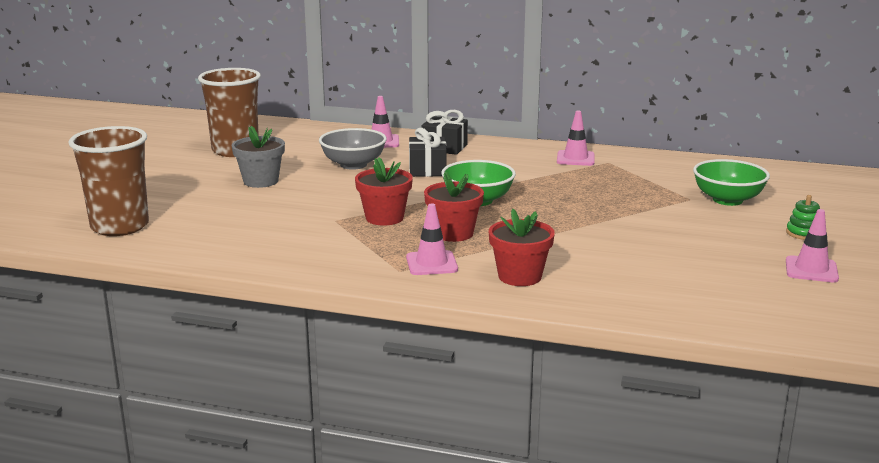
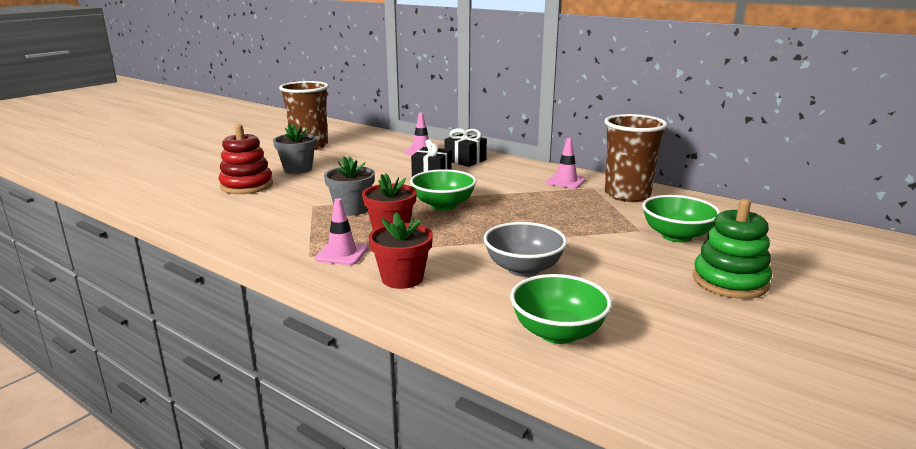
camera: 20 degrees right, 0 degrees up
(120, 226) = (160, 189): brown cup -> brown cup (627, 195)
(225, 208) = (246, 185): none -> red stacking toy
(353, 165) = (380, 165): grey bowl -> grey bowl (523, 269)
(384, 218) = (352, 209): red flower pot -> grey flower pot
(703, 297) = (558, 333): none -> green bowl
(803, 233) = (730, 281): green stacking toy -> green stacking toy, size x1.99
(811, 270) = (706, 323): pink traffic cone -> none

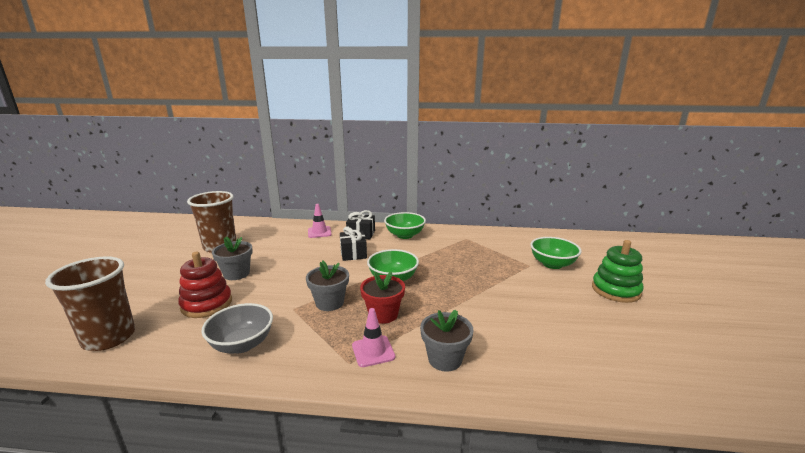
camera: 30 degrees left, 0 degrees up
(402, 278) = (445, 359): red flower pot -> grey flower pot
(523, 269) = (508, 320): grey bowl -> grey bowl (242, 344)
(558, 333) = (590, 368): green bowl -> green bowl (404, 235)
(566, 181) = (445, 237): pink traffic cone -> none
(627, 195) = (491, 239): brown cup -> brown cup (109, 338)

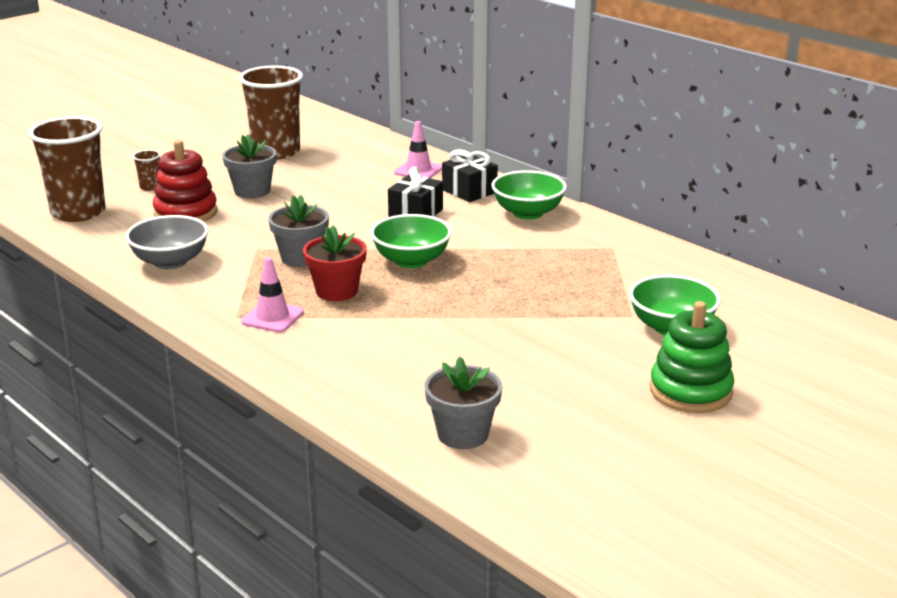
camera: 40 degrees right, 5 degrees up
(154, 296) = (150, 187): none -> brown cup
(445, 359) = (328, 354): grey flower pot -> grey flower pot (463, 434)

